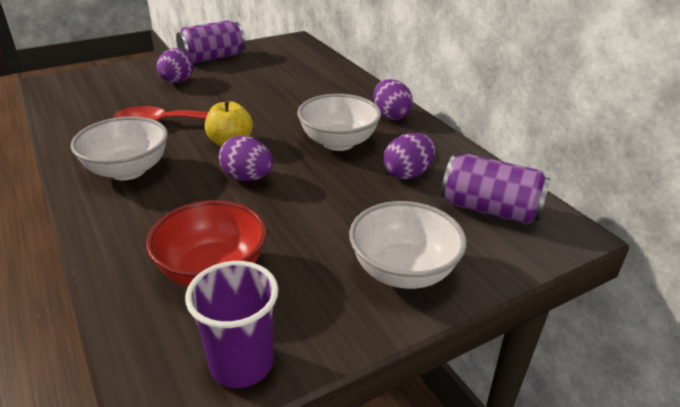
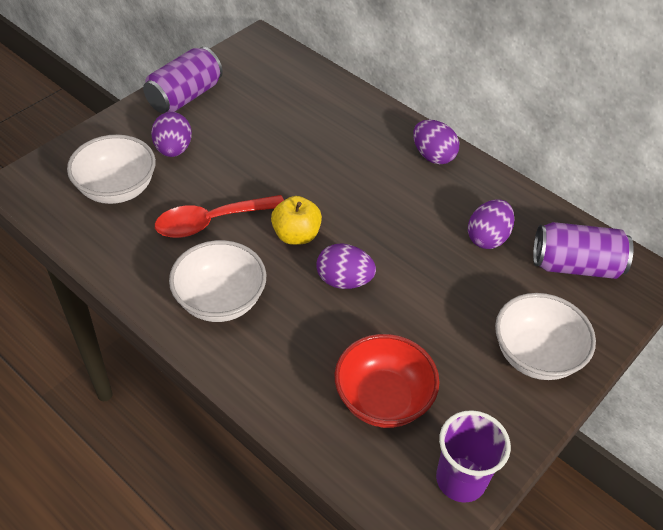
camera: 20 degrees left, 15 degrees up
(338, 142) = (402, 209): white bowl -> white bowl (117, 189)

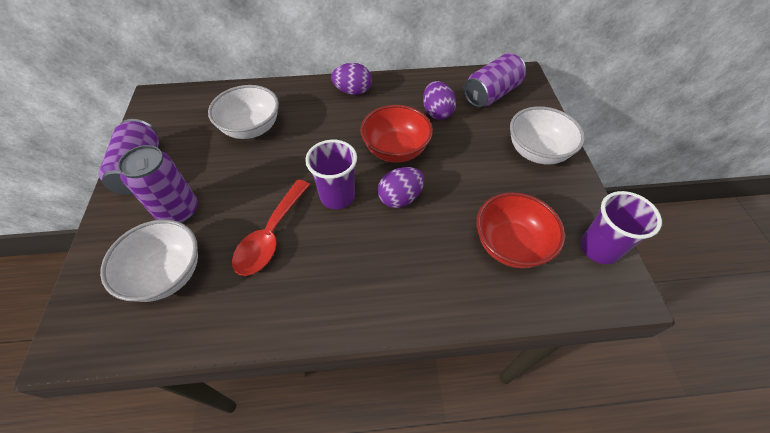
camera: 45 degrees left, 5 degrees up
(173, 149) = (178, 211): purple egg -> purple can
(220, 301) = (346, 280): white bowl -> white bowl (251, 128)
(296, 235) = (337, 196): yellow apple -> purple cup
(397, 239) = (395, 150): none -> red bowl

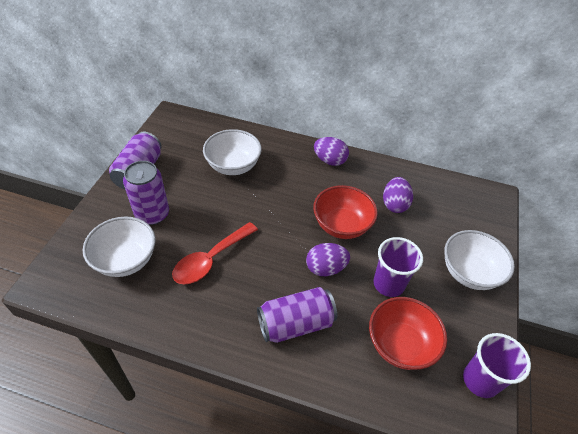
camera: 20 degrees right, 5 degrees down
(337, 196) = (275, 247): purple cup -> purple cup (388, 284)
(491, 94) = (454, 204): purple can -> purple can (295, 323)

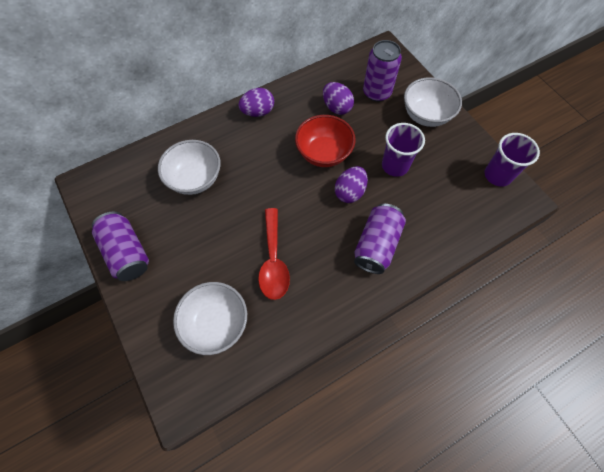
camera: 45 degrees left, 15 degrees up
(152, 214) = (187, 273): purple can -> purple can (377, 92)
(400, 344) = (442, 196): red bowl -> none

